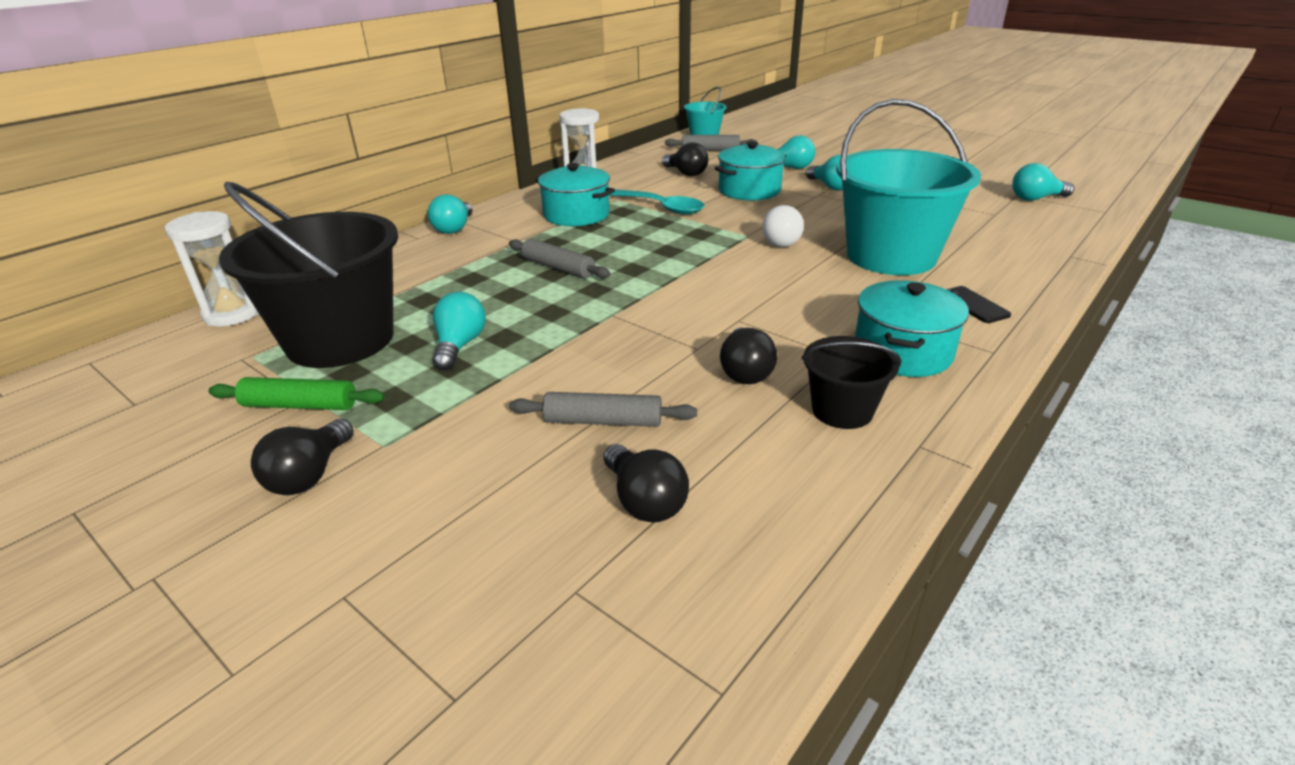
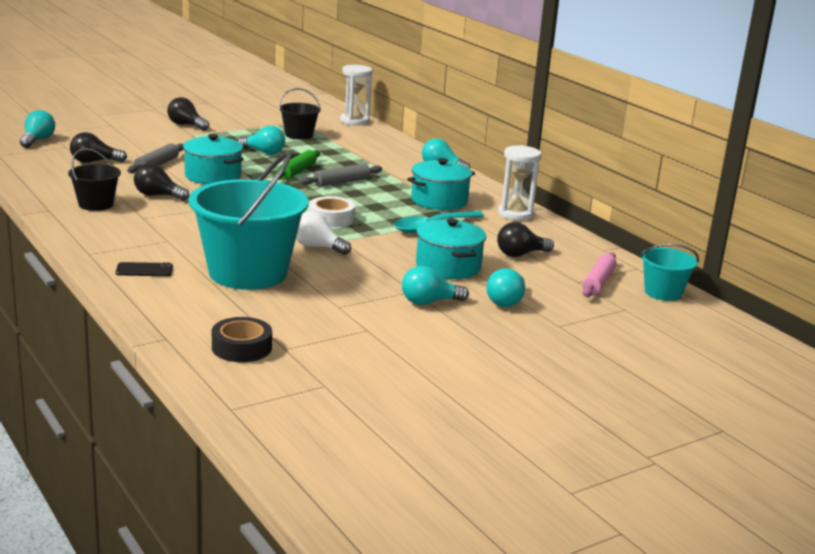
camera: 105 degrees right, 10 degrees down
(300, 405) = (242, 126): green rolling pin -> green rolling pin (297, 171)
(340, 340) = (299, 135): black bucket -> black bucket, size x0.49
(691, 250) = (331, 218): none -> white tape
(710, 150) = (598, 282): grey rolling pin -> pink rolling pin
(902, 352) = (123, 232): turquoise pot -> turquoise pot (213, 176)
(1024, 227) = (241, 347): none -> black tape
(1035, 198) = (302, 389): turquoise light bulb -> turquoise light bulb (37, 140)

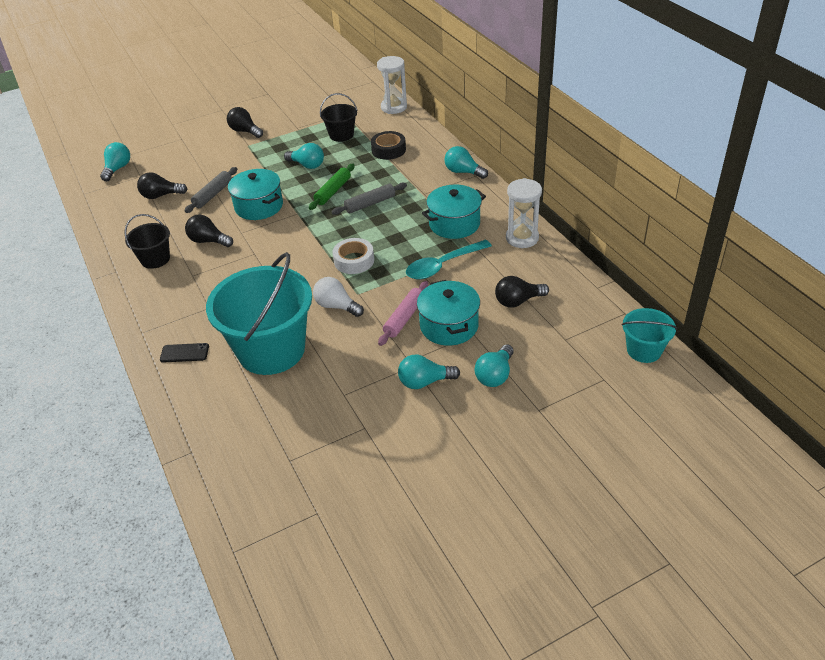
camera: 10 degrees right, 20 degrees up
(241, 347) = (253, 461): black tape -> black tape (388, 150)
(598, 282) = (585, 338): pink rolling pin -> pink rolling pin (404, 318)

